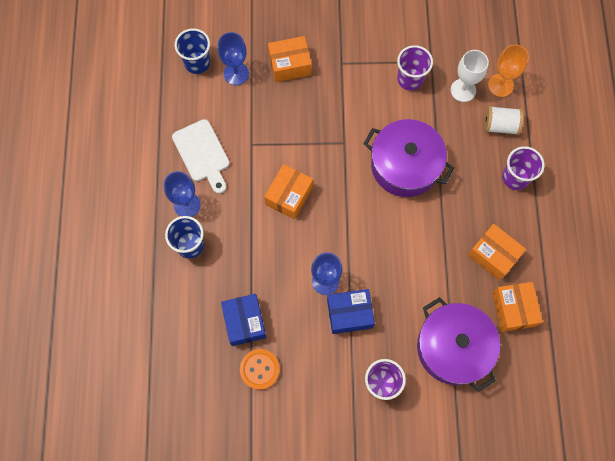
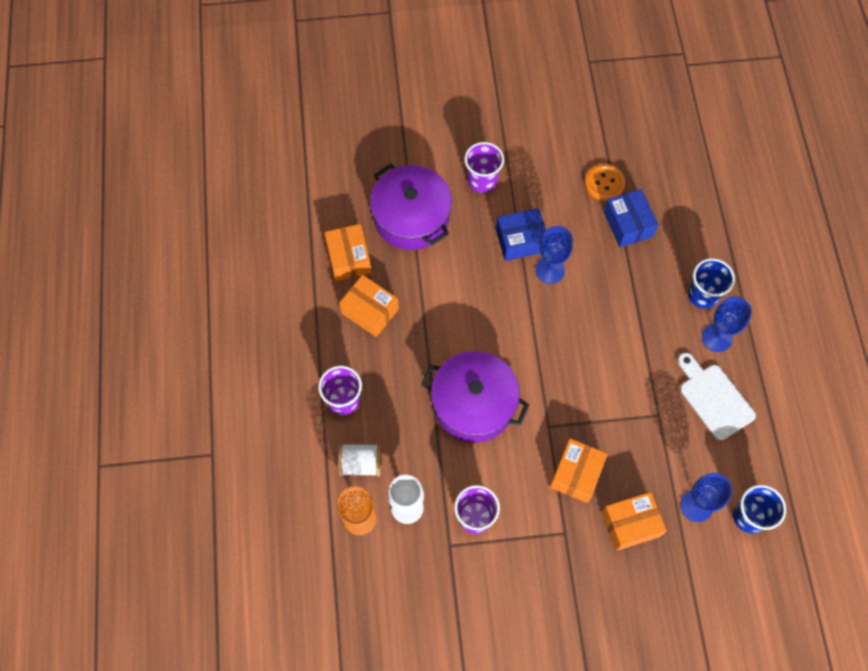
camera: 175 degrees right, 5 degrees down
(289, 196) = (603, 357): orange box -> orange box (576, 474)

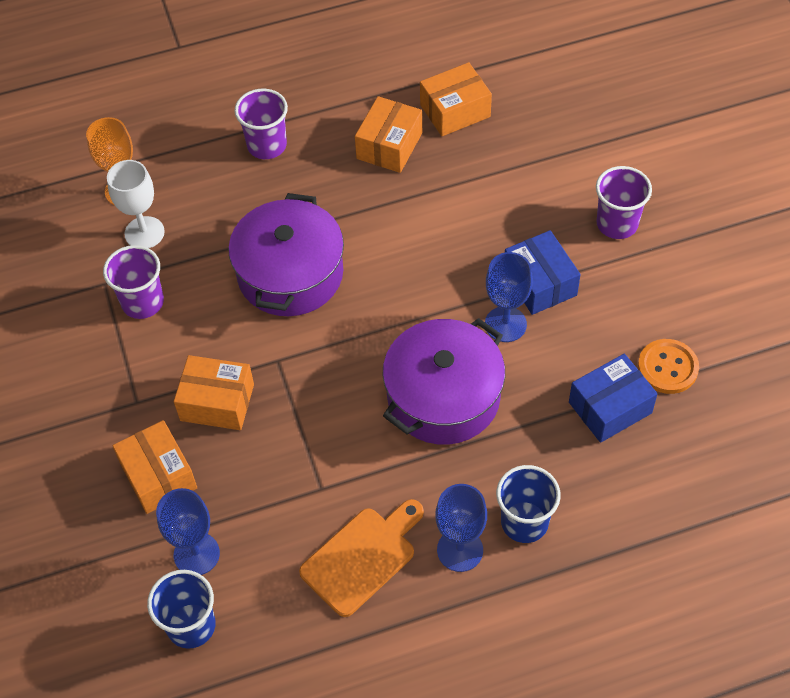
camera: 80 degrees right, 10 degrees down
(361, 463) = (191, 178): white spool -> none
(411, 217) = (533, 160): purple pot -> purple pot (443, 396)
(713, 398) = (362, 557): white cutting board -> orange cutting board

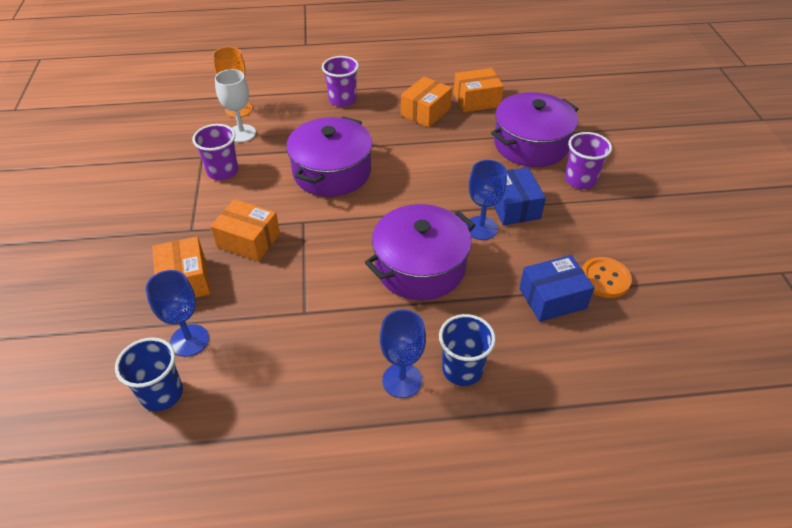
camera: 10 degrees right, 10 degrees down
(362, 557) = (319, 369): orange cutting board -> none
(543, 176) = (531, 144): none -> purple pot

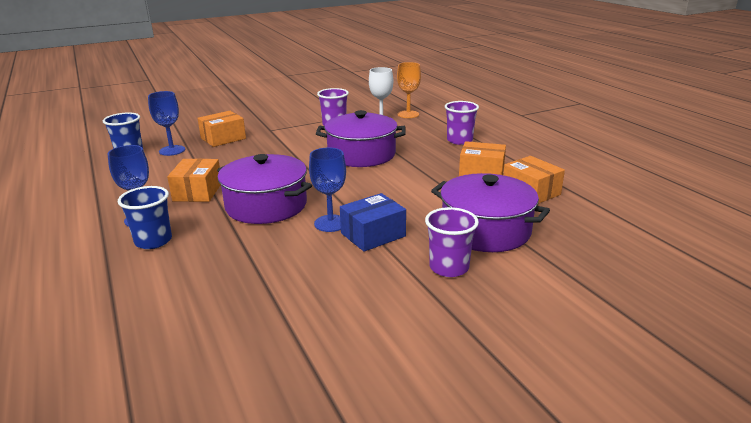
camera: 70 degrees right, 20 degrees down
(248, 240) = (268, 146): orange box -> orange box (198, 192)
(552, 298) = (249, 273): blue box -> none
(605, 279) = (289, 301): orange button -> none

